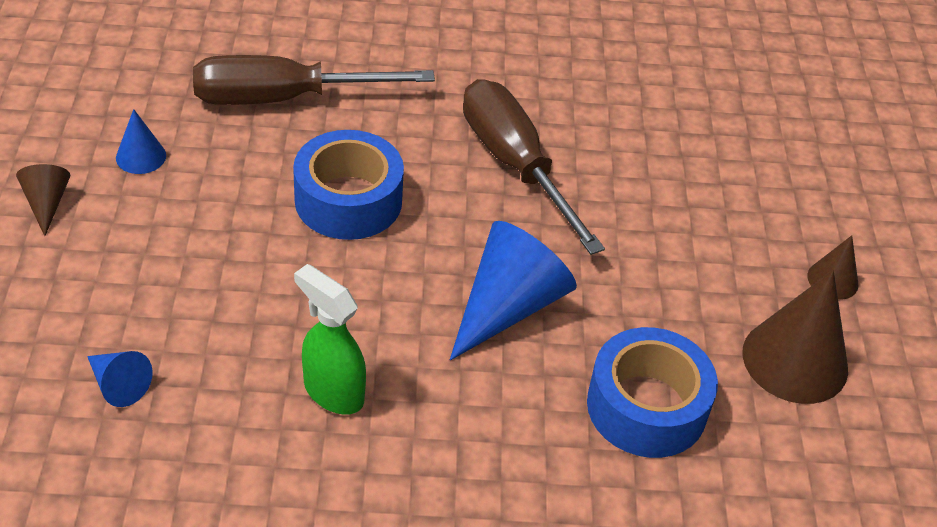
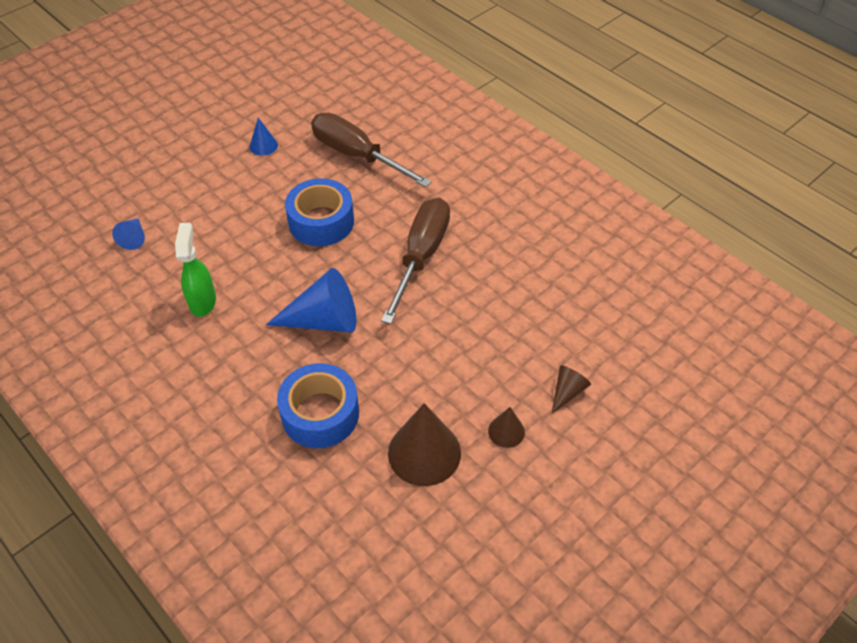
camera: 50 degrees right, 5 degrees up
(46, 203) = (203, 144): brown cone -> brown cone (567, 392)

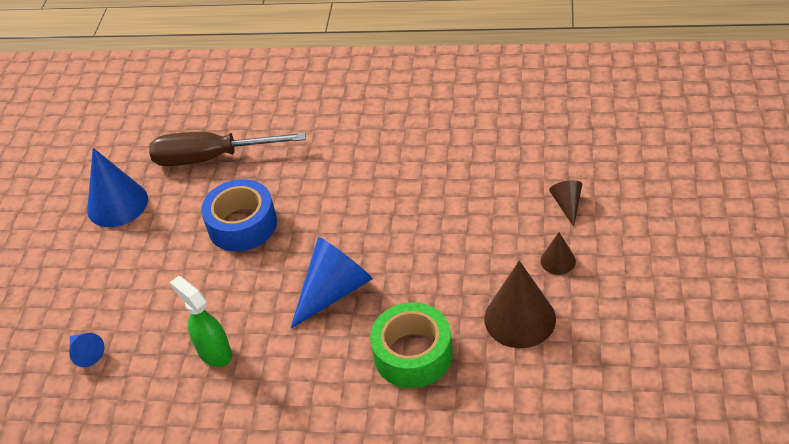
camera: 35 degrees left, 5 degrees down
(263, 146) = (117, 204): blue cone -> blue cone, size x1.96
(320, 414) = (413, 354): blue tape -> green tape
(421, 256) = (354, 193): brown screwdriver -> none

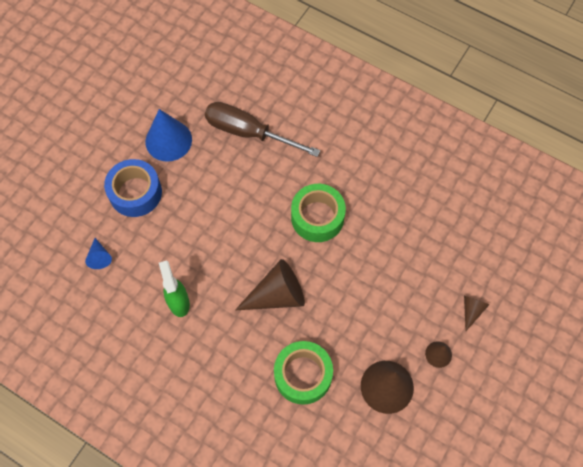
camera: 20 degrees right, 20 degrees up
(242, 225) = (243, 205): blue tape -> blue tape (135, 193)
(334, 291) = (277, 295): blue cone -> brown cone
(338, 198) = (317, 217): none -> green tape

